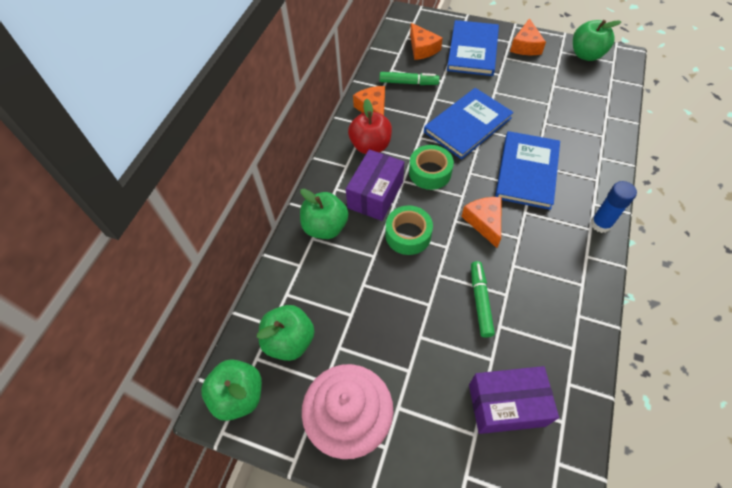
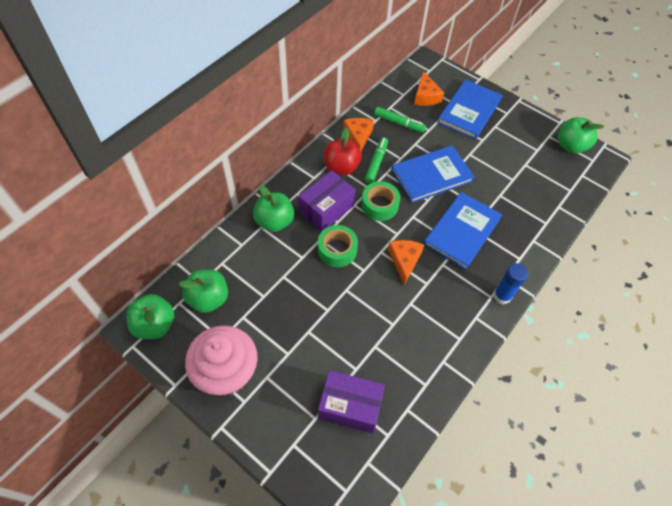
camera: 15 degrees right, 0 degrees up
(480, 301) = (369, 322): green marker -> green marker (376, 163)
(525, 46) = (519, 121): orange cheese -> none

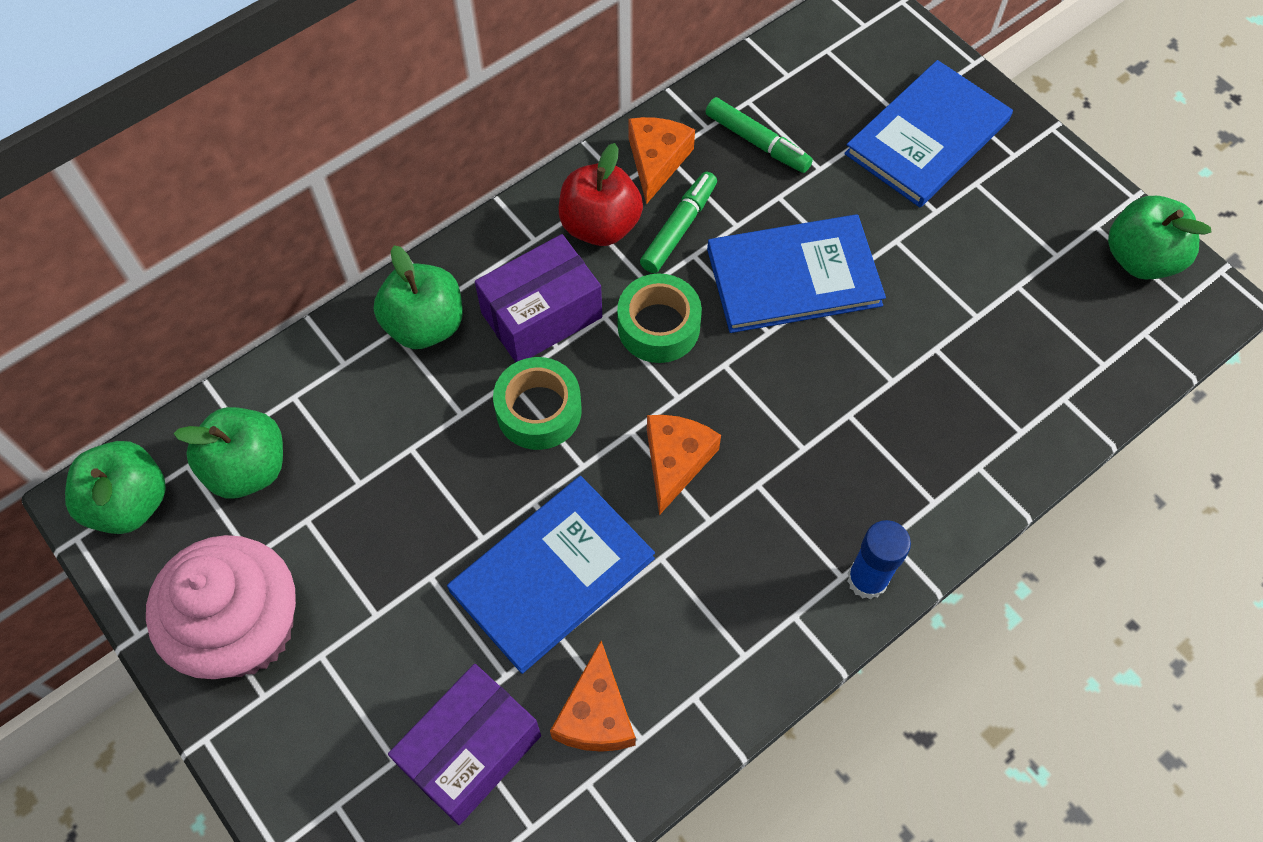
camera: 15 degrees right, 5 degrees up
(350, 406) = (471, 751): purple box -> purple box turned 75 degrees counterclockwise
(425, 96) = (837, 87): orange cheese -> orange cheese (596, 714)
(462, 231) = (823, 417): blue book -> blue book (552, 574)

